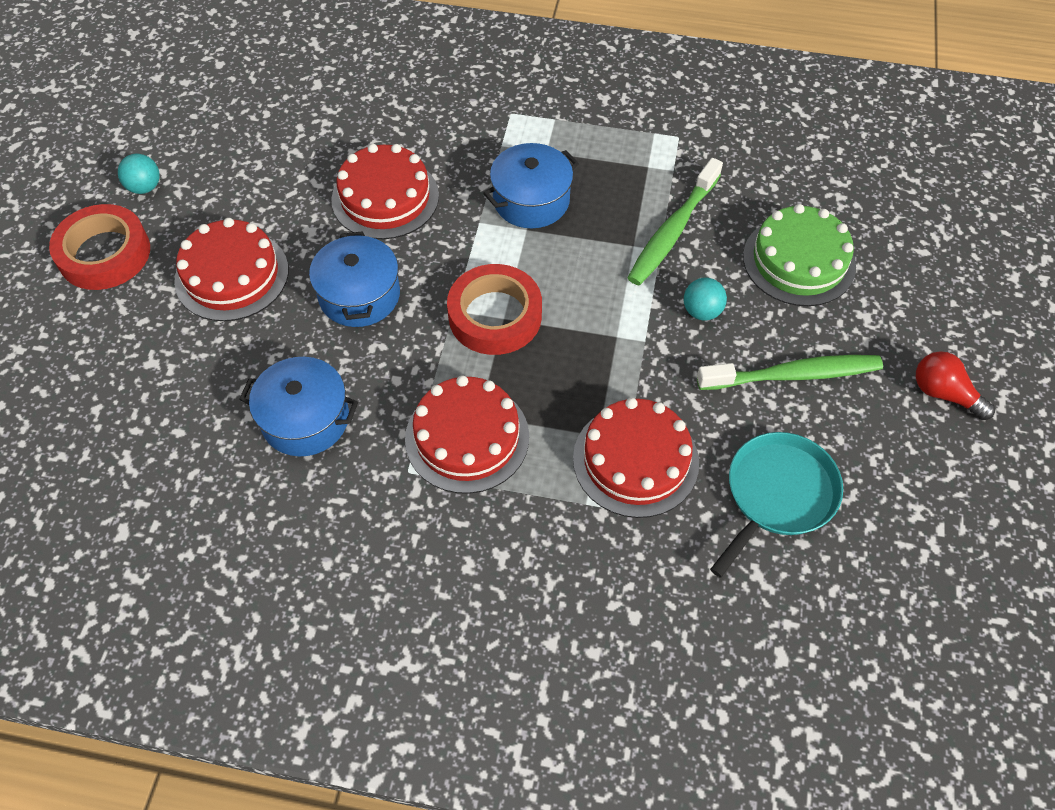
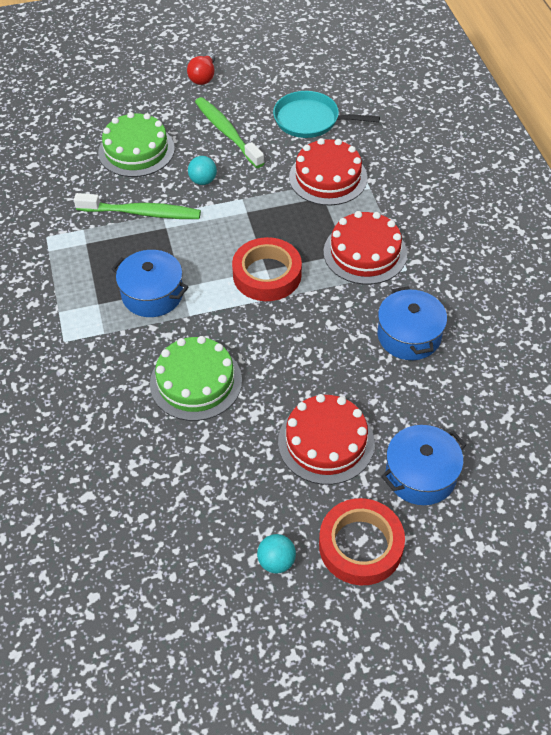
camera: 115 degrees left, 5 degrees down
(359, 295) = (295, 354): blue pot -> blue pot (420, 475)
(385, 198) = (196, 382): red cake -> green cake

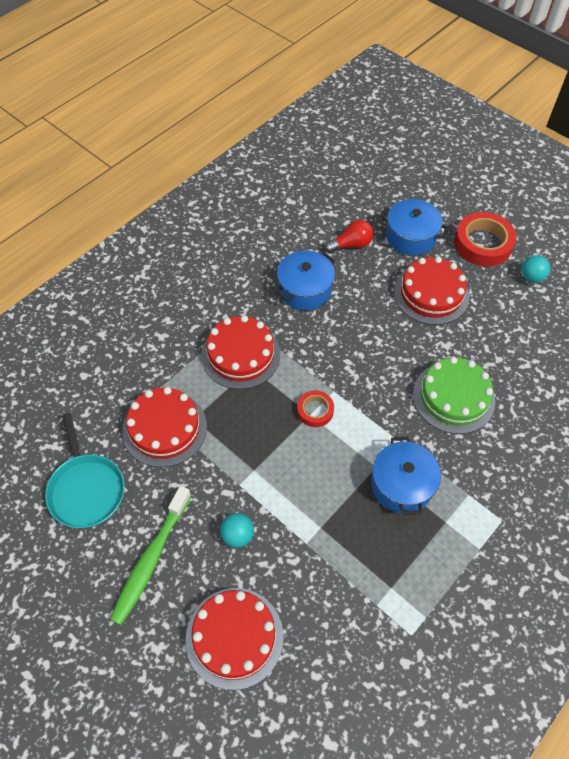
camera: 125 degrees left, 5 degrees up
(136, 150) = (234, 637): green cake -> red cake
(141, 213) = (318, 564): green toothbrush -> none
(203, 77) = (64, 651): red light bulb -> red light bulb (351, 245)
(267, 274) = (315, 411): red tape -> red tape, size x0.55

